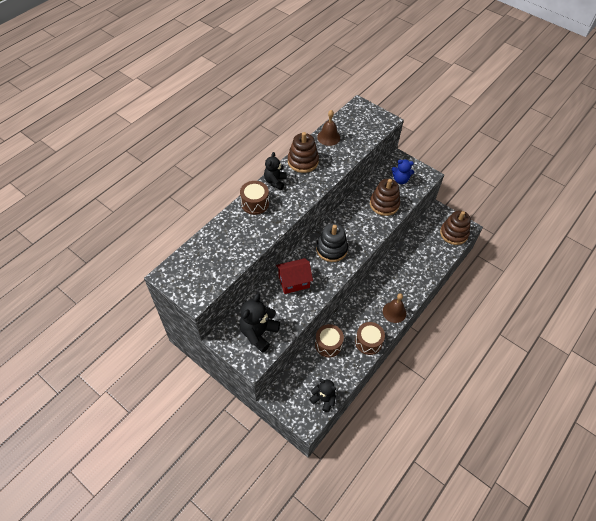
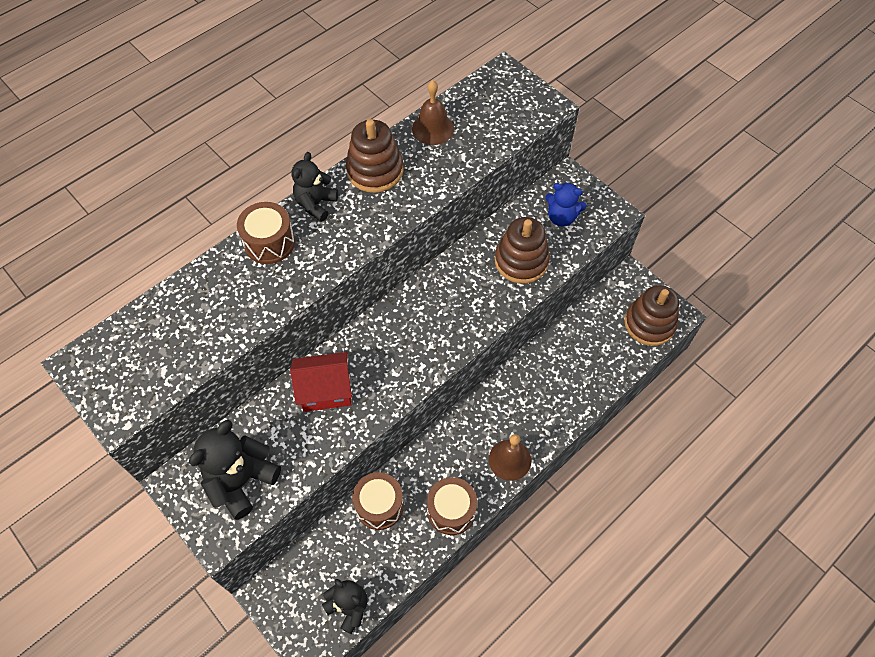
camera: 10 degrees right, 5 degrees up
(331, 249) = (407, 336): black stacking toy -> none

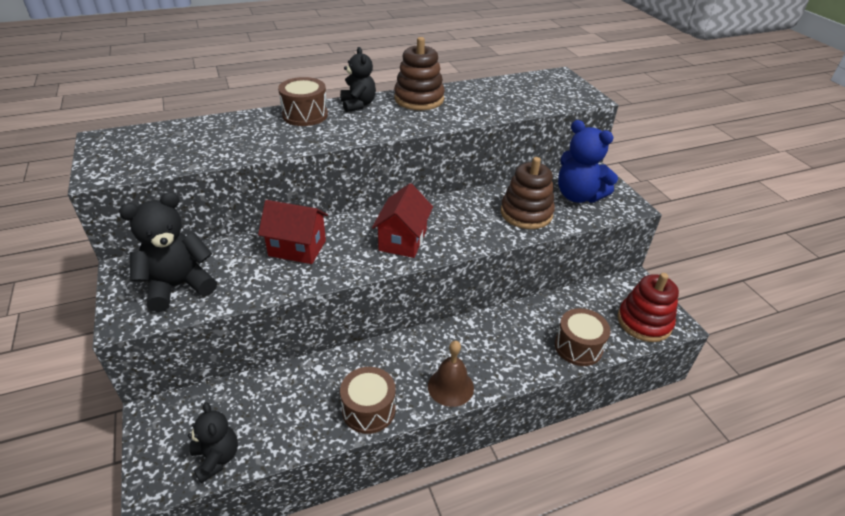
camera: 20 degrees right, 20 degrees down
(316, 204) = (358, 105): black teddy bear -> black teddy bear turned 120 degrees clockwise
(379, 505) = (302, 380): brown drum -> brown drum (578, 347)
(421, 342) = (403, 240): none -> red house
(432, 129) = (482, 89): brown bell -> none
(561, 217) = (578, 196): blue teddy bear -> blue teddy bear, size x1.53
(649, 324) = (644, 322): brown stacking toy -> red stacking toy

